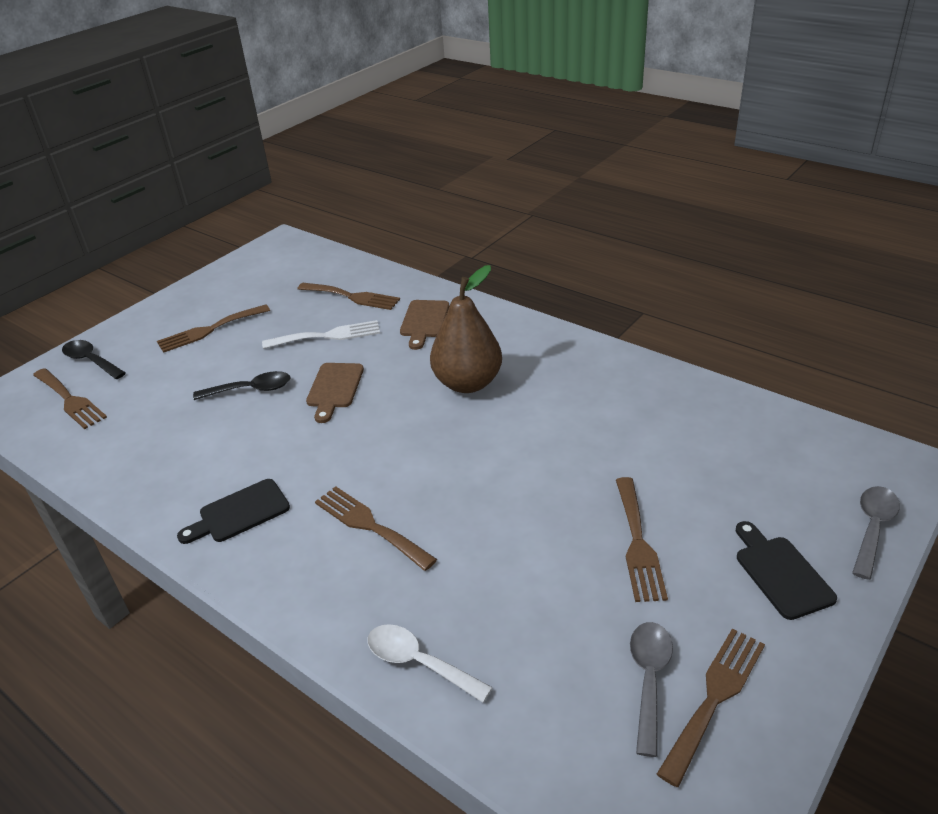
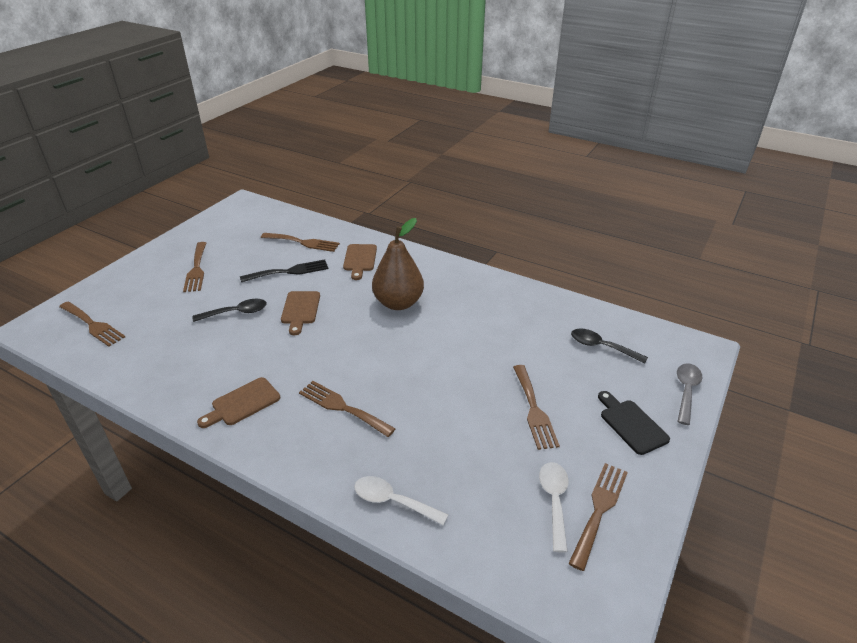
camera: 10 degrees left, 0 degrees up
(91, 361) = (105, 295): black spoon -> black spoon (601, 347)
(209, 330) = (196, 269): brown fork -> brown fork turned 60 degrees counterclockwise
(240, 513) = (242, 403): black cutting board -> brown cutting board
(327, 336) = (289, 271): white fork -> black fork
(649, 679) = (554, 501): grey spoon -> white spoon

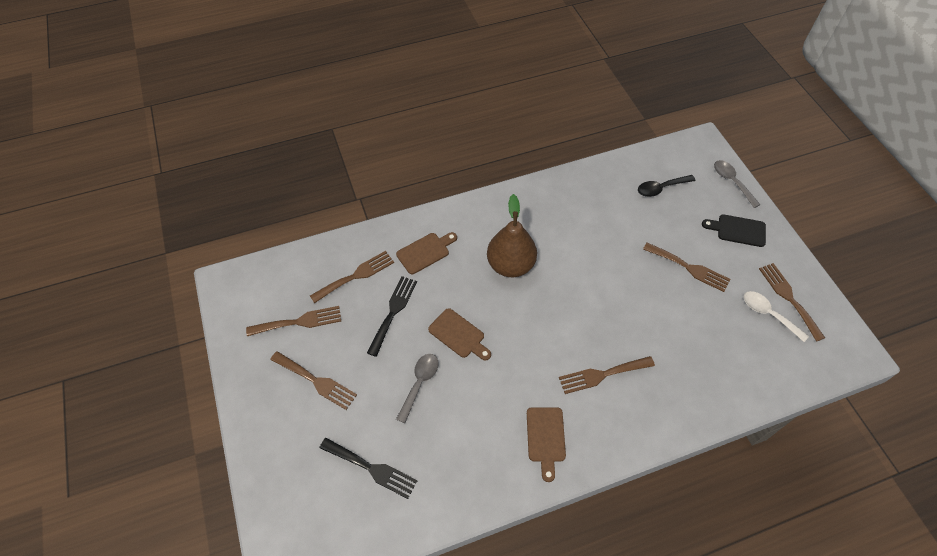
camera: 50 degrees left, 20 degrees up
(93, 325) = (331, 510): brown fork -> brown fork (299, 322)
(141, 326) = (372, 468): none -> black fork
(236, 312) = (419, 383): black spoon -> grey spoon
(360, 259) = (425, 252): brown cutting board -> brown cutting board turned 75 degrees counterclockwise
(393, 501) = (712, 398): white spoon -> none

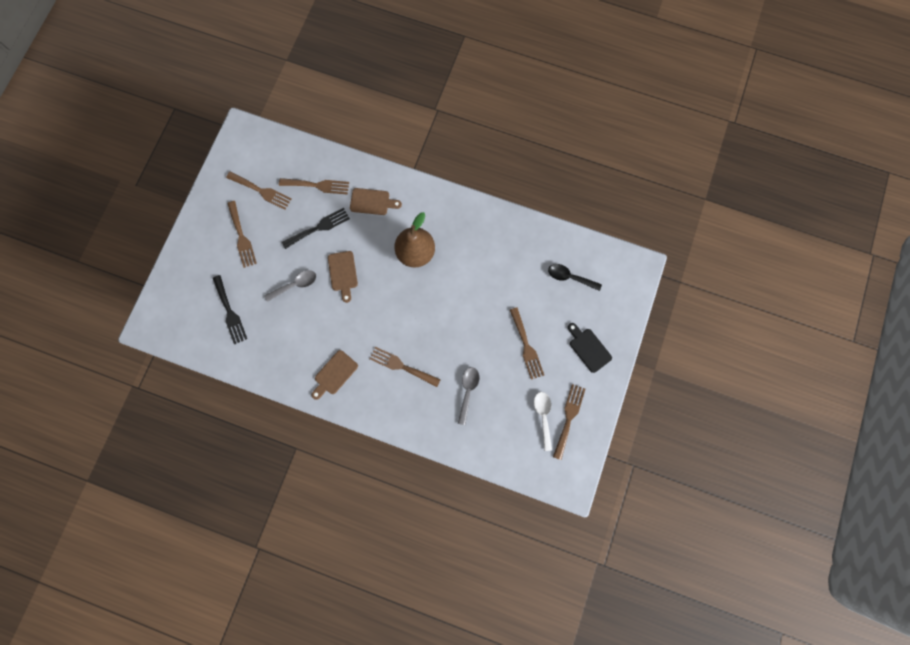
camera: 40 degrees right, 20 degrees up
(732, 182) = (625, 312): grey spoon -> grey spoon (468, 391)

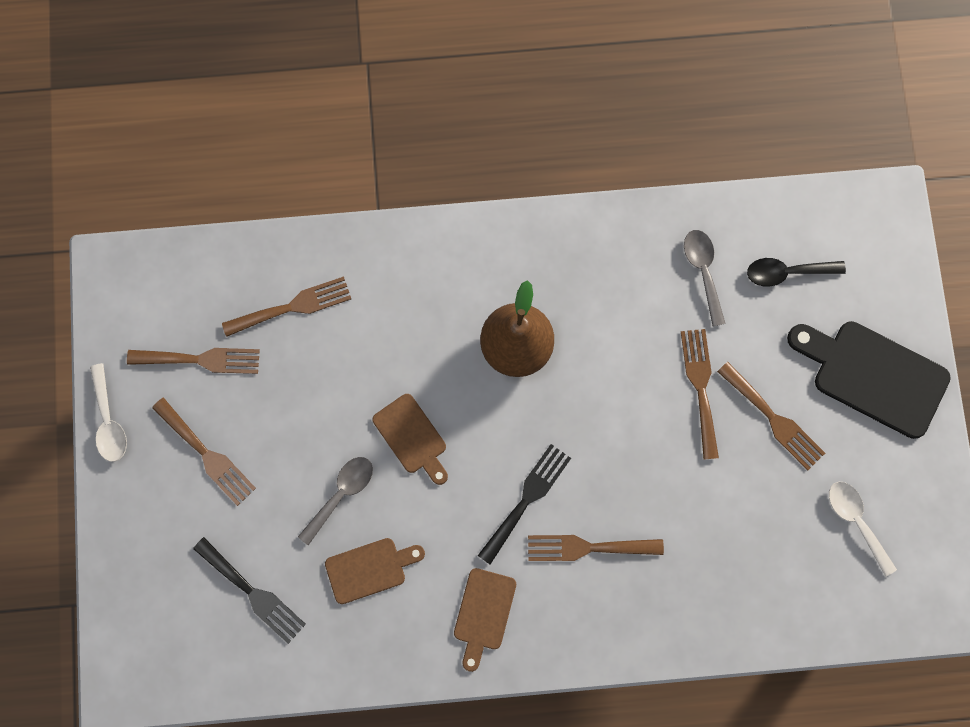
camera: 25 degrees left, 0 degrees up
(204, 200) = (109, 420): none -> white spoon
(319, 227) = (331, 378): black fork -> black fork (527, 499)
(372, 202) = (400, 293): brown cutting board -> brown cutting board (370, 569)
(468, 391) = (716, 538): grey spoon -> grey spoon (703, 271)
(569, 418) = (897, 504): brown fork -> brown fork (700, 387)
(588, 348) = (873, 376): black cutting board -> black cutting board, size x1.70

